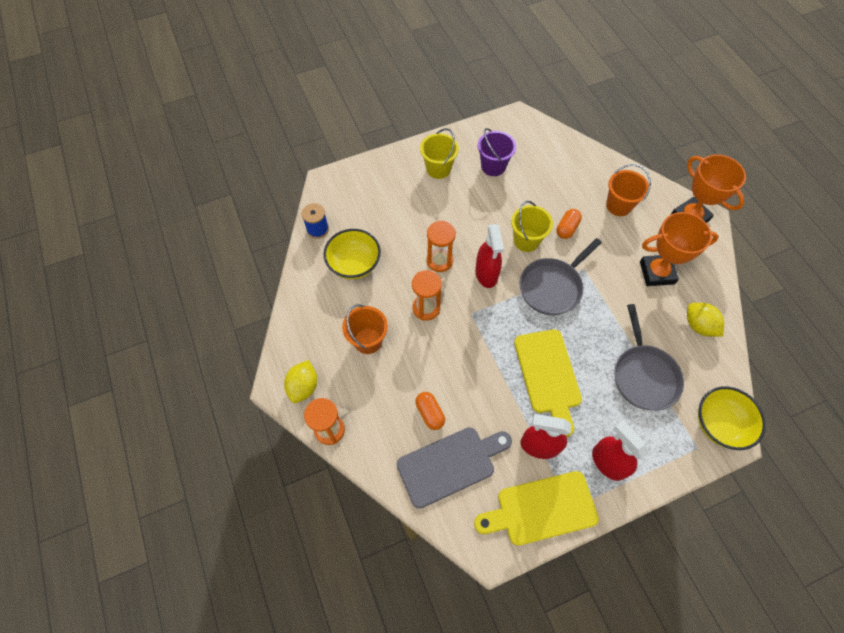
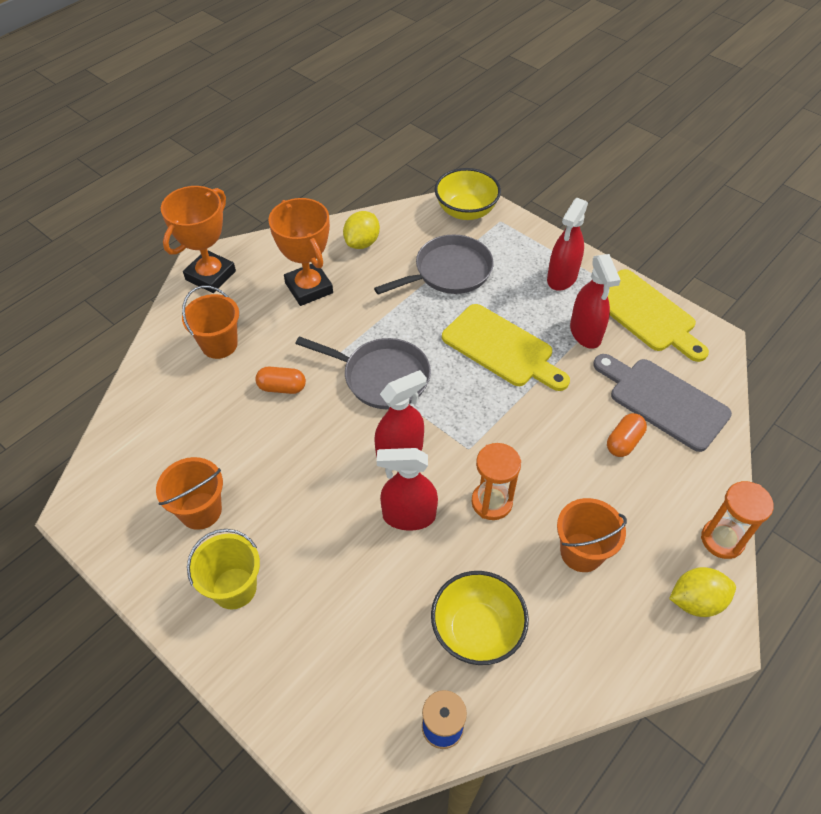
camera: 115 degrees left, 10 degrees down
(439, 261) = (408, 516): orange hourglass -> red spray bottle
(493, 166) = (200, 511): purple bucket -> orange bucket
(526, 240) = (323, 425): yellow bucket -> none
(548, 375) = (501, 348): yellow cutting board -> yellow cutting board turned 75 degrees clockwise

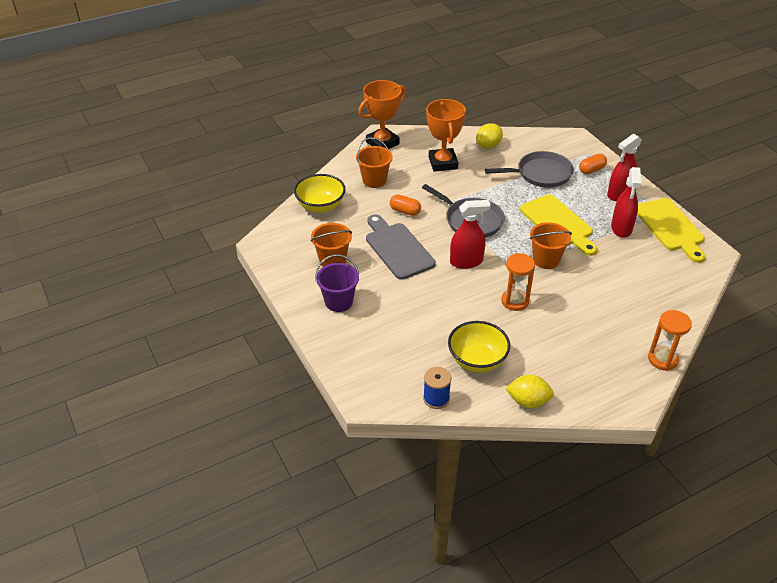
camera: 20 degrees right, 10 degrees down
(234, 588) = (339, 302): yellow bucket -> purple bucket
(408, 516) = (458, 295): red spray bottle -> none
(466, 211) = (568, 142): yellow bowl -> yellow bowl (320, 206)
(581, 552) = (562, 341): orange bucket -> orange bucket (546, 260)
(623, 442) = (619, 292): orange capsule -> orange capsule (591, 170)
(663, 401) = (659, 278): grey cutting board -> grey cutting board (397, 249)
(696, 601) = (628, 385): yellow lemon -> yellow lemon (528, 401)

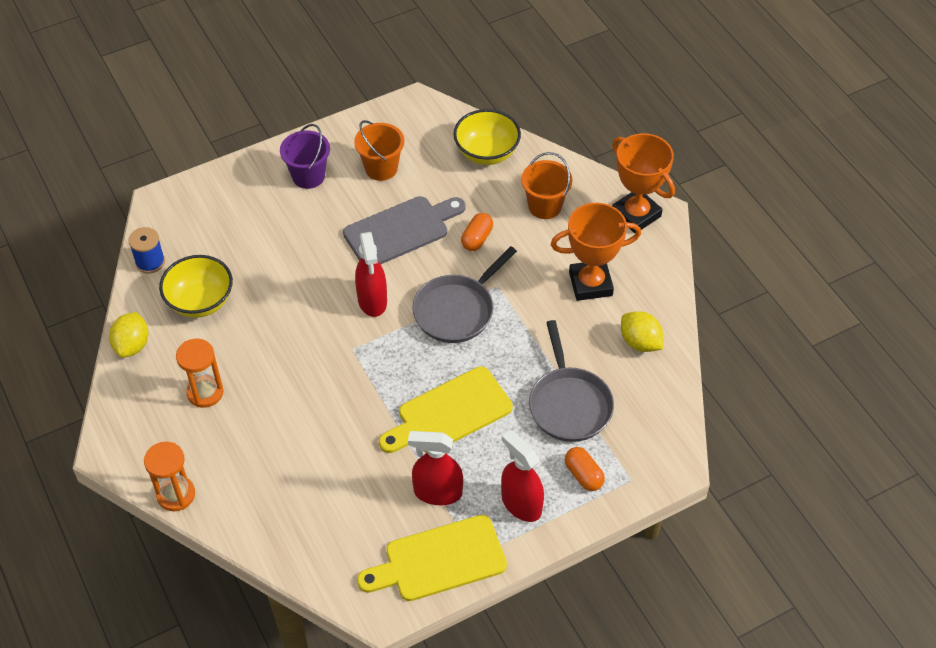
camera: 90 degrees right, 10 degrees up
(515, 301) = (295, 347): orange hourglass -> orange hourglass (205, 392)
(546, 260) = (372, 389): orange bucket -> none

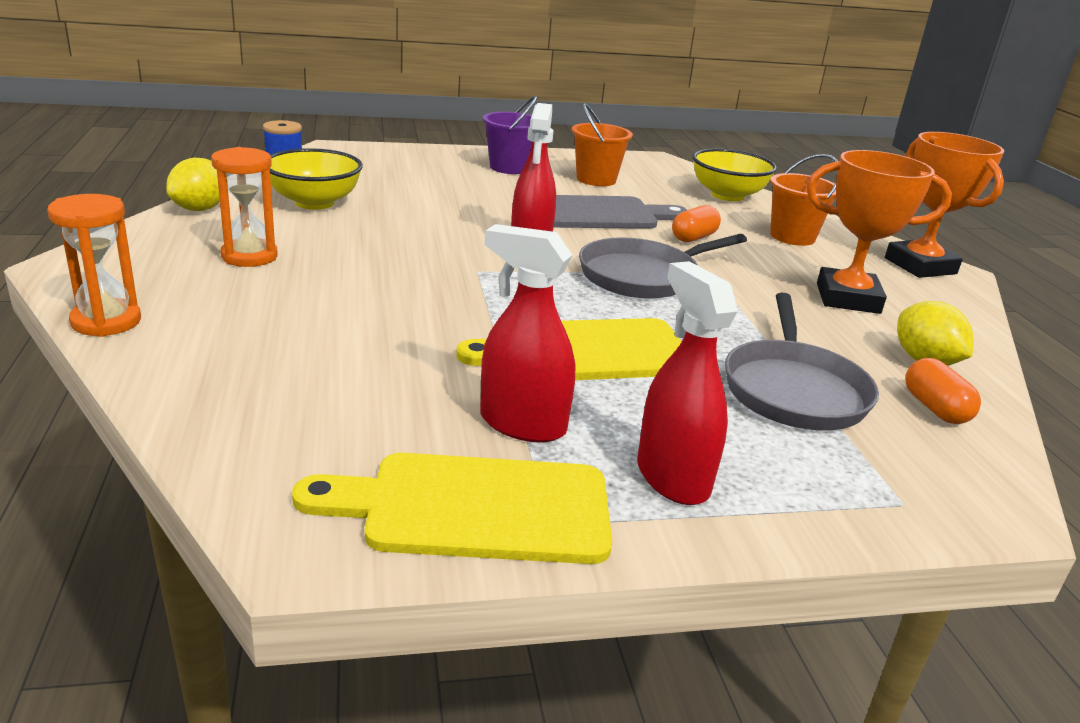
camera: 15 degrees right, 25 degrees down
(583, 475) = (806, 473): orange capsule -> orange capsule (935, 408)

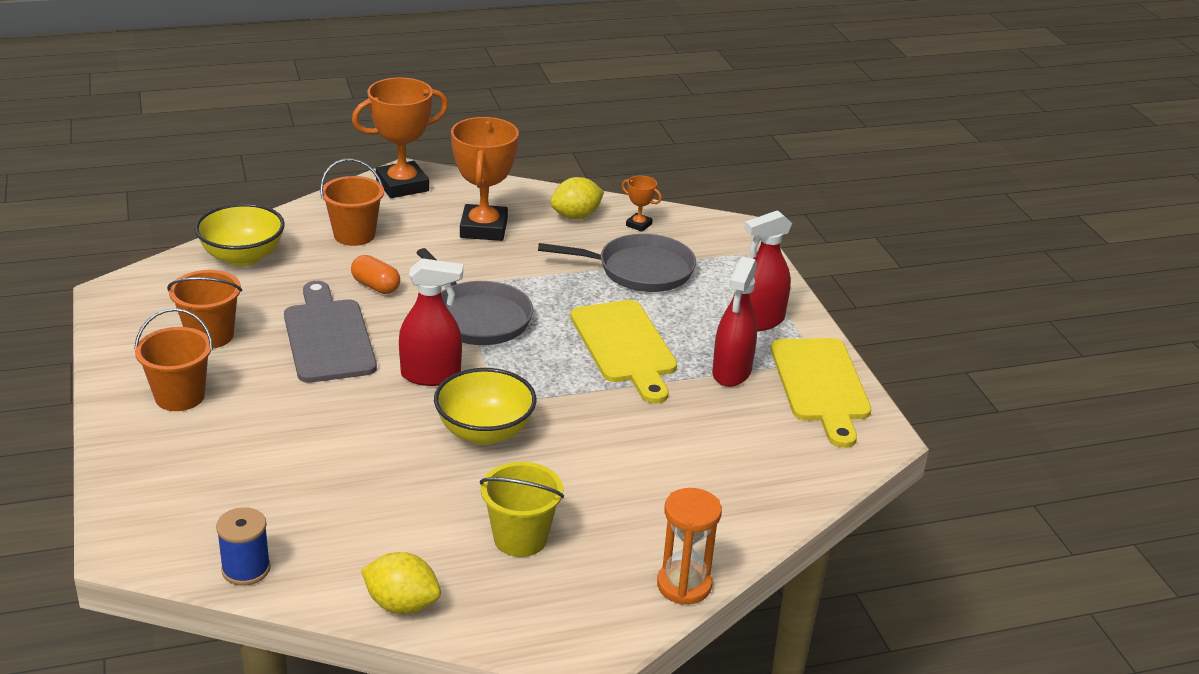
camera: 95 degrees left, 5 degrees up
(249, 256) = (520, 538): orange hourglass -> yellow bucket
(314, 203) = (353, 525): yellow bowl -> yellow bowl (484, 432)
(509, 168) = (180, 396): purple bucket -> orange bucket
(935, 408) = (639, 225): orange capsule -> orange trophy

